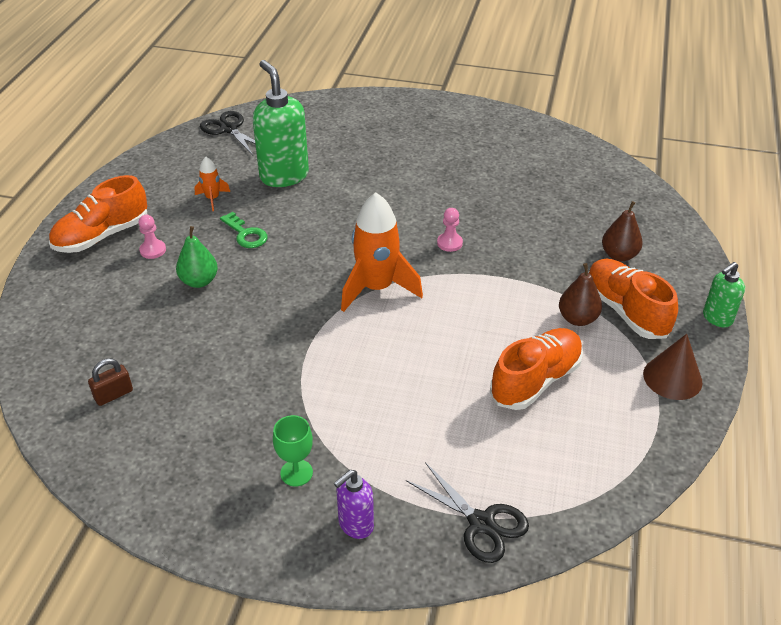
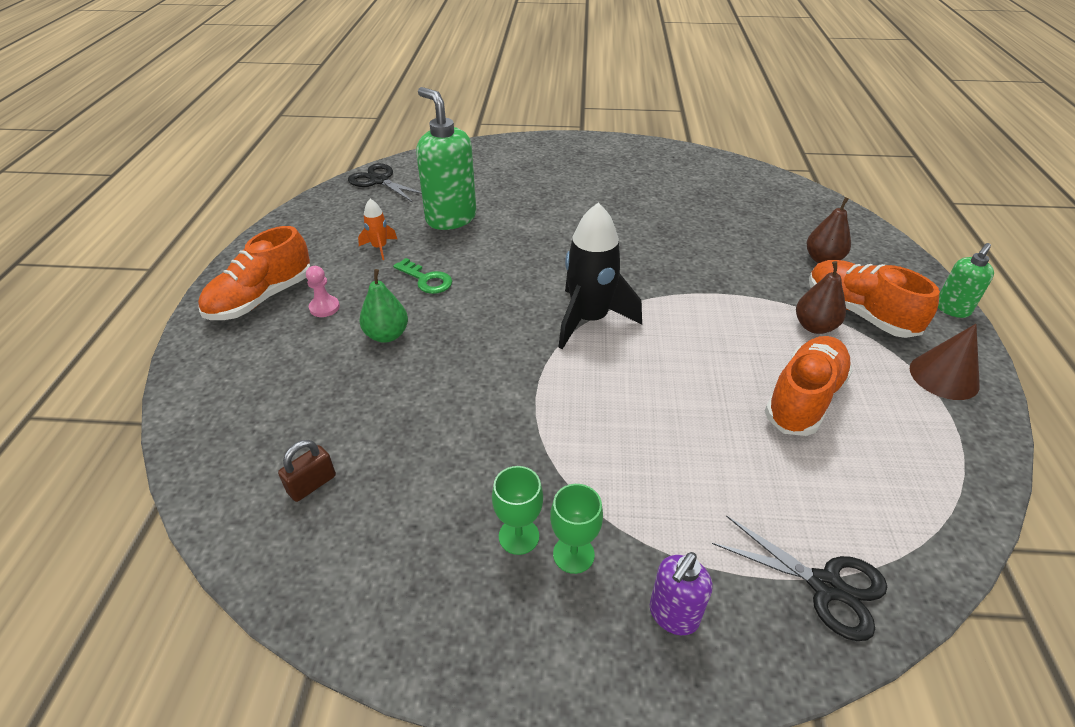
camera: 10 degrees left, 0 degrees up
(259, 454) = (519, 536): none -> green goblet
(377, 288) = (589, 320): orange rocket -> black rocket
(449, 243) = (648, 266): pink pawn -> none

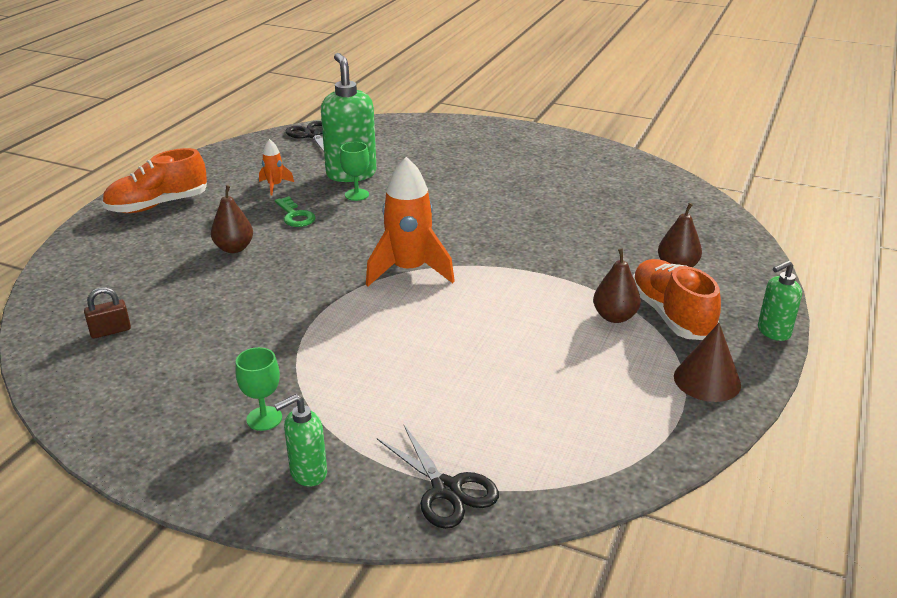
camera: 20 degrees right, 10 degrees down
(324, 307) = (200, 220): pink pawn -> none
(387, 335) = (234, 248): green pear -> brown pear
(519, 536) = (232, 397): green goblet -> green goblet (356, 195)
(589, 320) = (409, 270): black rocket -> orange rocket
(673, 615) = (308, 473): purple soap dispenser -> green soap dispenser
(803, 398) = (551, 366): orange shoe -> none

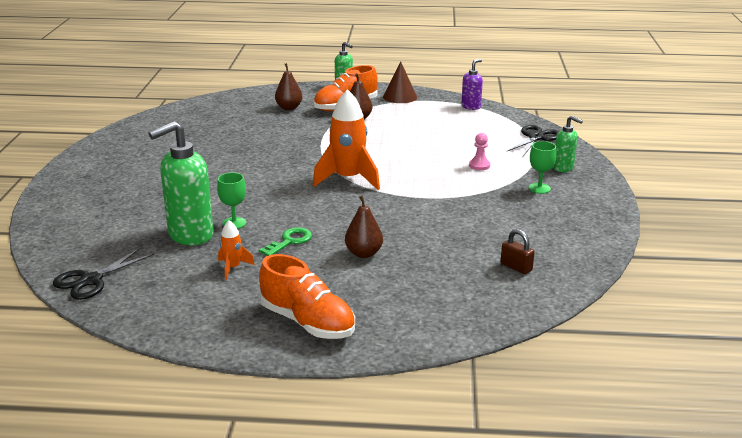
camera: 110 degrees left, 5 degrees down
(378, 385) = (479, 165): none -> pink pawn
(632, 454) = (471, 107): none -> purple soap dispenser

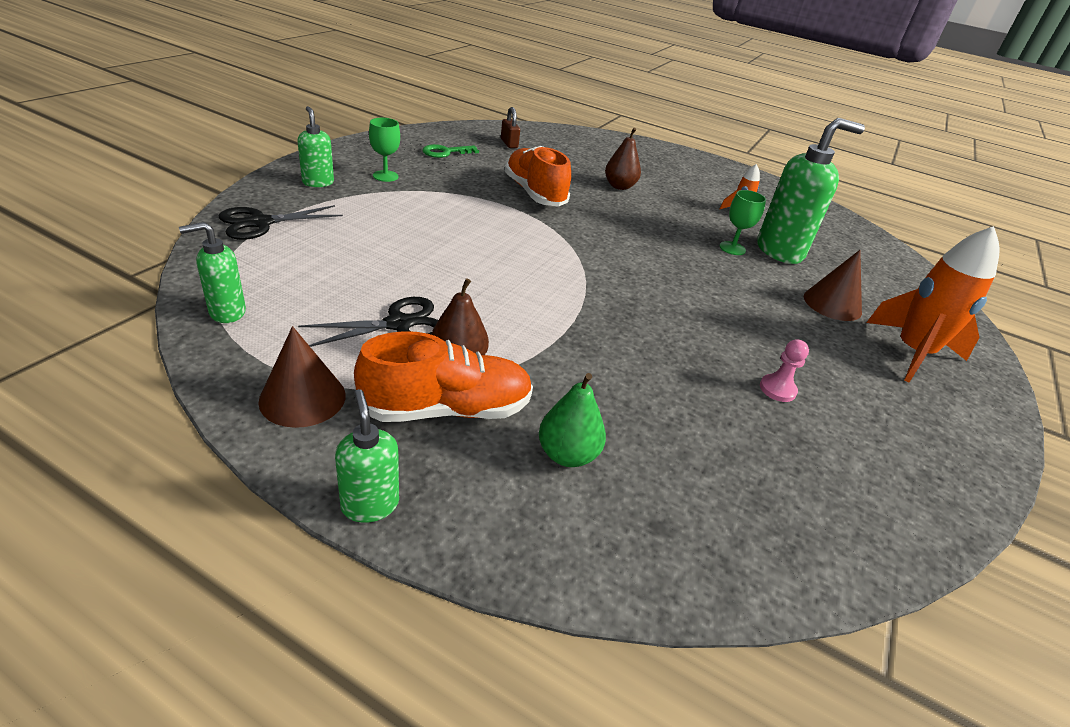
camera: 160 degrees left, 10 degrees up
(91, 280) = (867, 242): black scissors -> black scissors (398, 324)
(151, 203) = (832, 304): none -> brown cone
(289, 108) = (567, 455): brown pear -> green pear
(289, 241) = (680, 215): green key -> green key (445, 152)
(307, 322) = (689, 166): orange shoe -> orange shoe (534, 193)
(348, 179) = (577, 254): orange rocket -> orange rocket (912, 353)
(471, 107) = (227, 312): purple soap dispenser -> green soap dispenser
(479, 165) = (402, 216): pink pawn -> pink pawn (777, 389)

